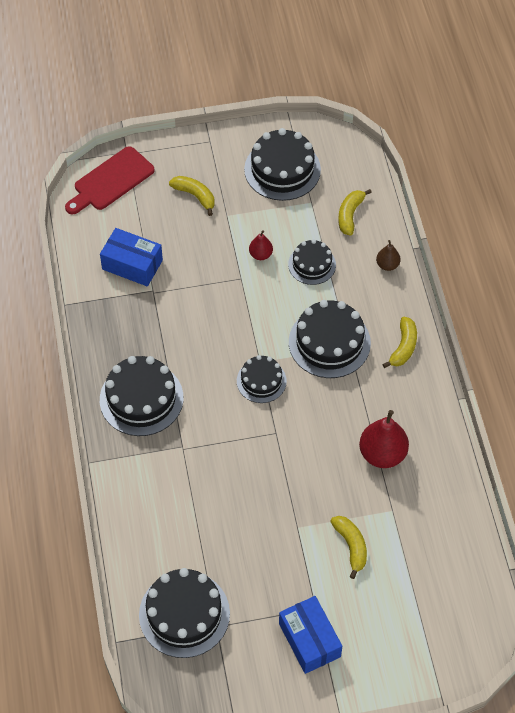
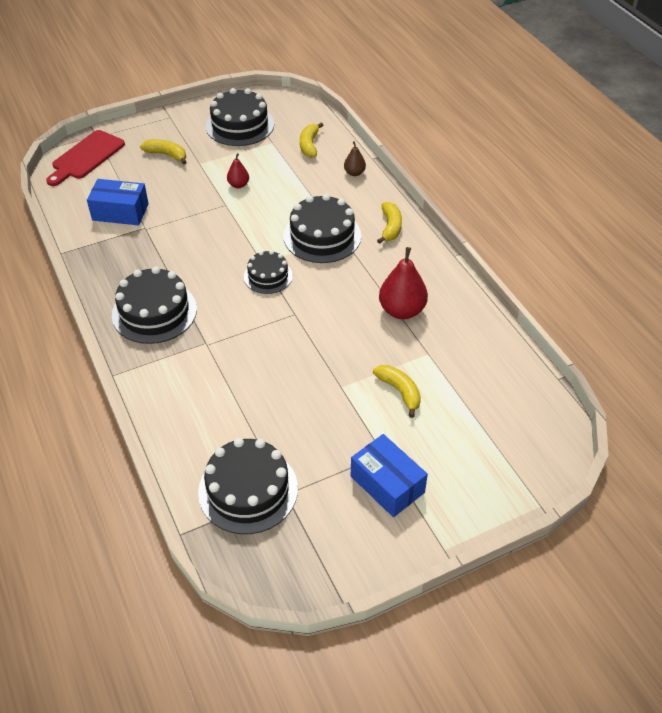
camera: 15 degrees left, 10 degrees down
(312, 264) = (287, 184): black cake -> none

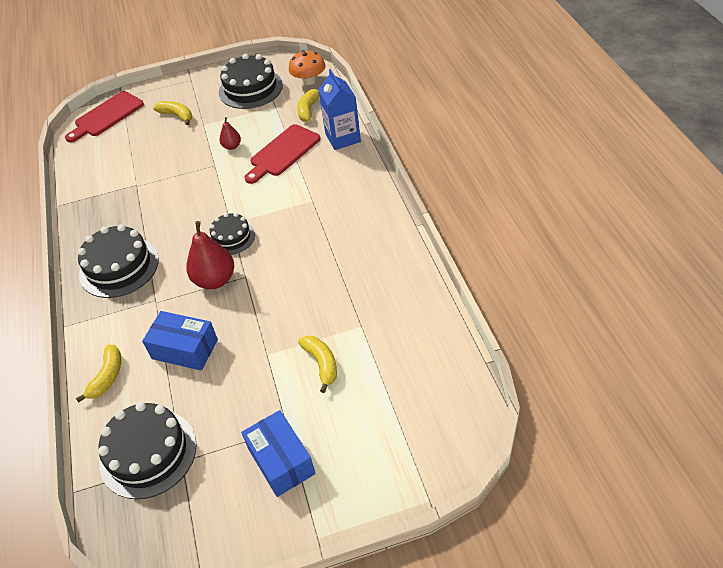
camera: 15 degrees right, 0 degrees up
(120, 212) = (119, 169): blue box -> blue box (185, 349)
(295, 189) = (283, 153): none -> red cutting board
(300, 116) = (309, 80): none -> orange mushroom
(322, 236) = (294, 200): black cake -> none
(354, 173) = (343, 138): brown pear -> blue carton
(390, 227) = (361, 193): yellow banana -> yellow banana (107, 377)
(402, 310) = (348, 279): red pear -> red pear (215, 280)

